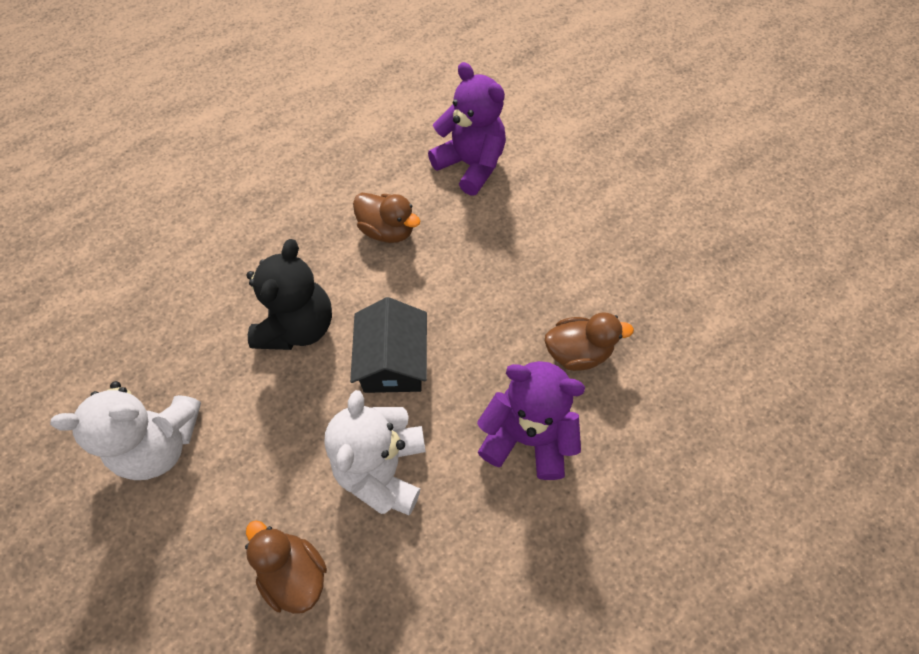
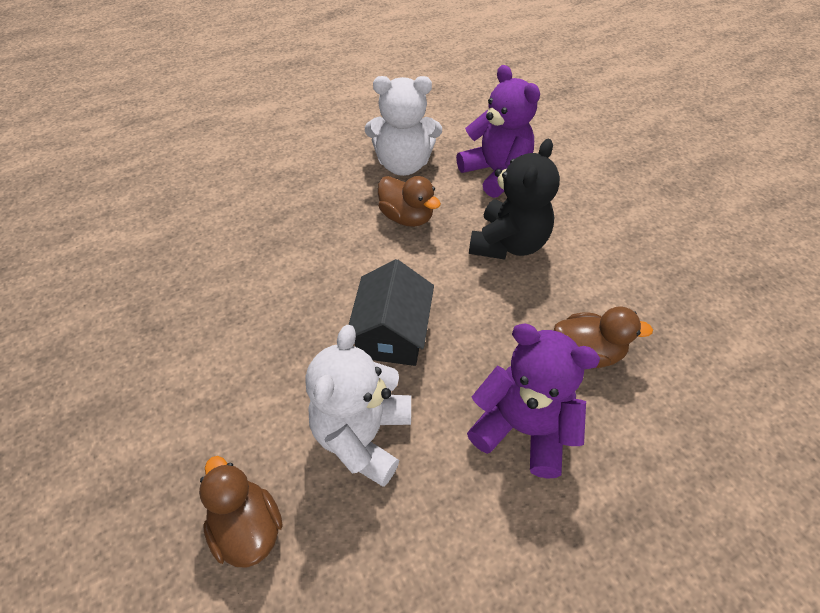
camera: 10 degrees right, 10 degrees down
(161, 444) = (145, 374): white teddy bear -> white teddy bear (403, 164)
(298, 326) = (304, 288): black teddy bear -> black teddy bear (508, 243)

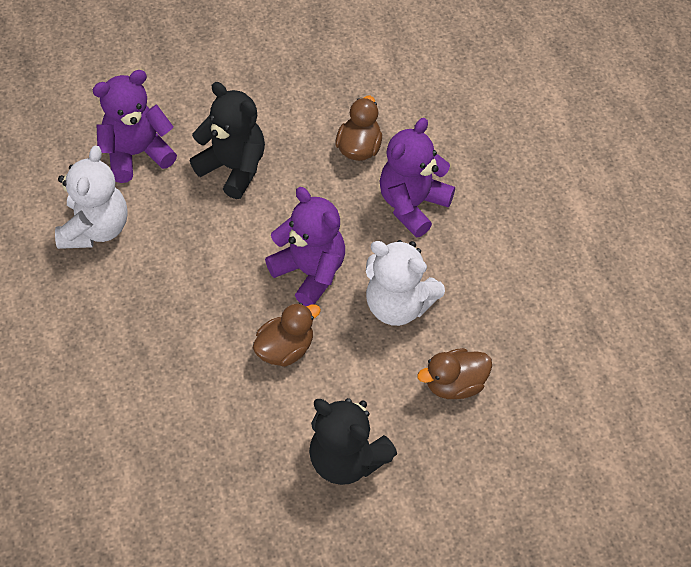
camera: 80 degrees left, 5 degrees up
(145, 413) = (347, 459): none -> black teddy bear
(392, 334) = (310, 272): black house -> purple teddy bear
(406, 217) = (175, 239): brown duck -> brown duck (285, 349)

